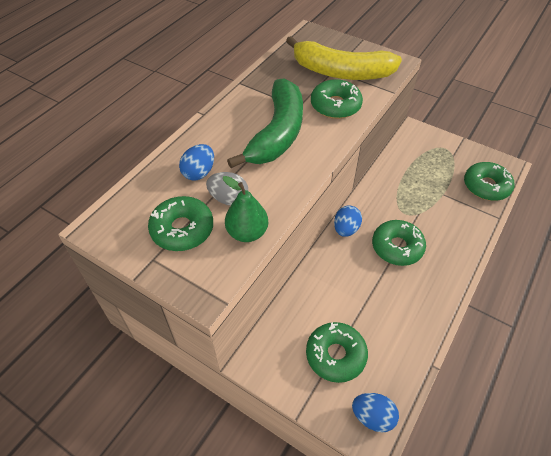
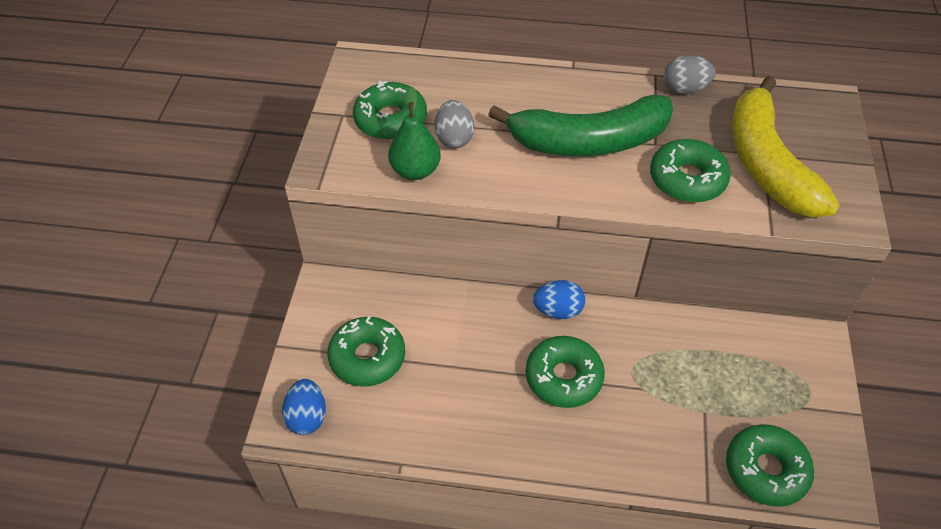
camera: 65 degrees right, 0 degrees up
(199, 173) = (477, 100): blue egg -> none
(261, 76) = (685, 89): none -> grey egg

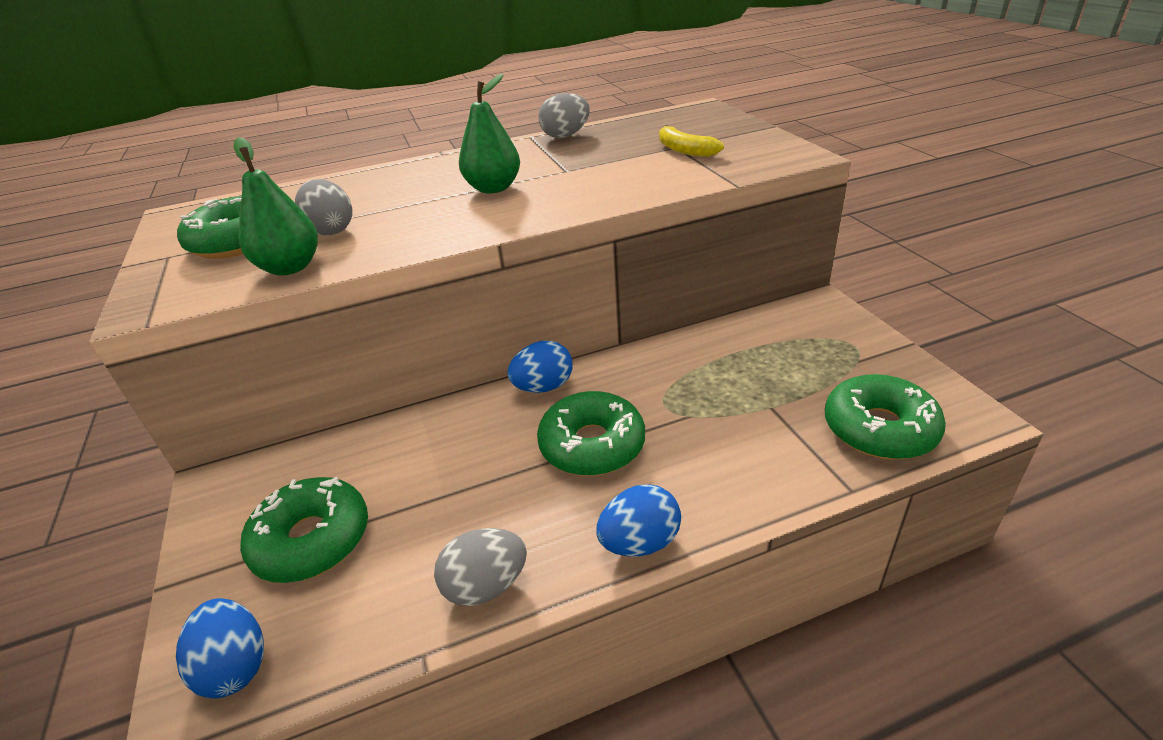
camera: 25 degrees left, 15 degrees down
(451, 442) = (486, 586): none -> grey egg
(552, 463) = (640, 542): none -> blue egg
(588, 141) = (493, 188): green banana -> green pear
(687, 179) = (619, 180): green donut -> none
(766, 163) = (684, 150): yellow banana -> yellow banana, size x0.42

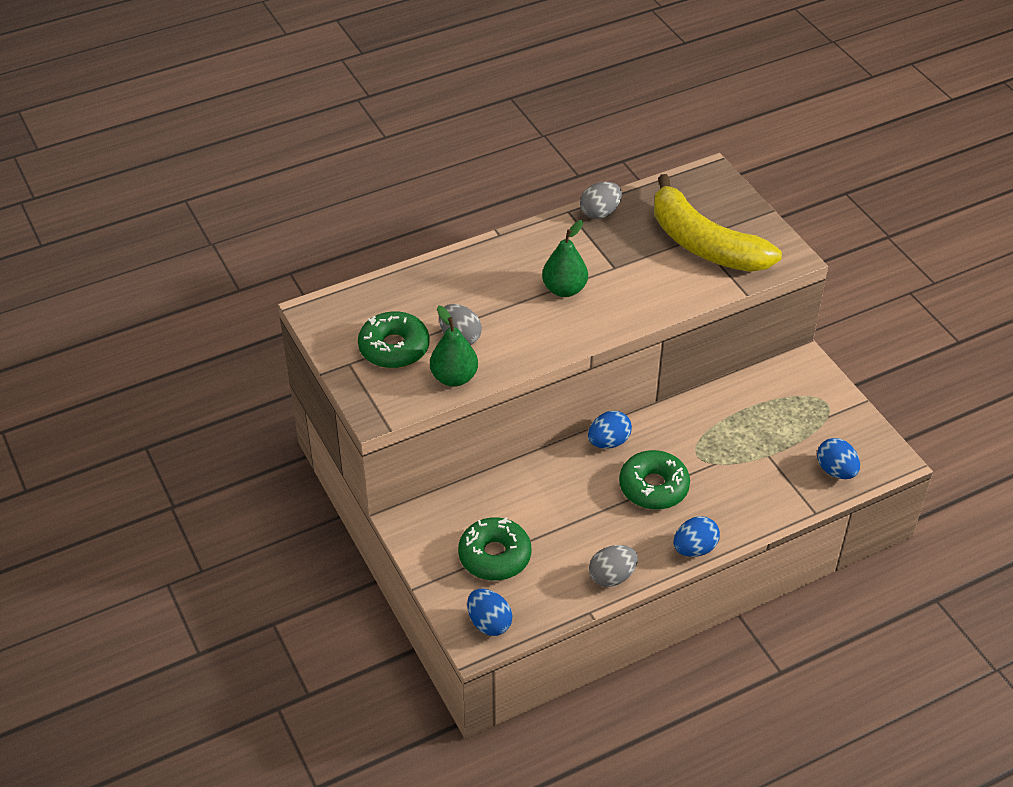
camera: 10 degrees left, 10 degrees up
(684, 150) = (703, 244): yellow banana -> yellow banana, size x2.40
(879, 429) = (836, 471): green donut -> blue egg

